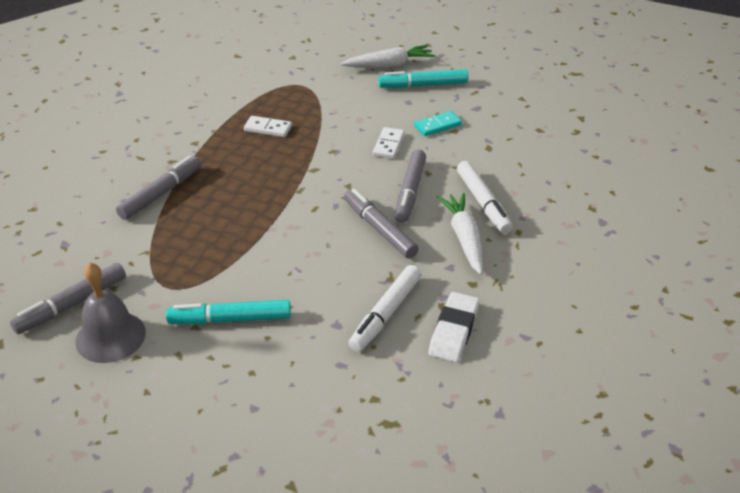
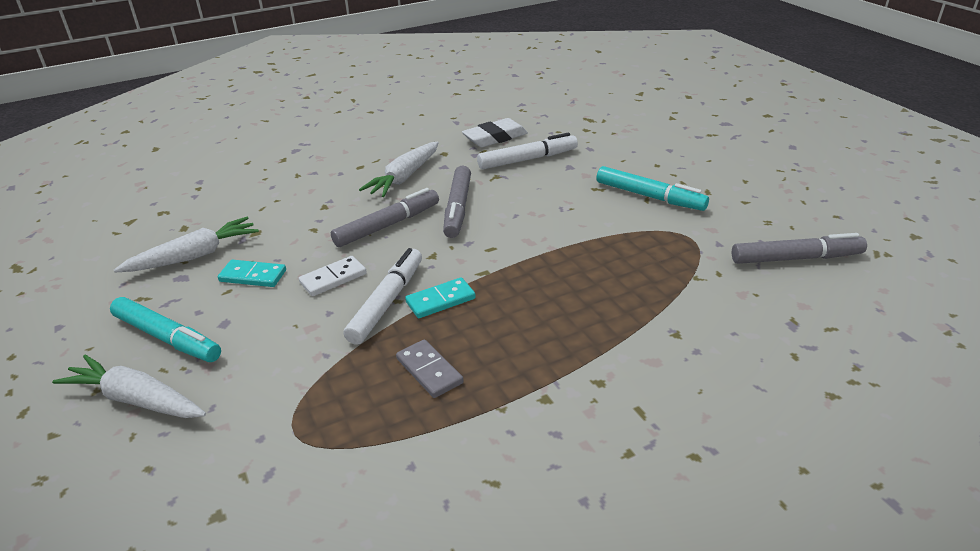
camera: 140 degrees left, 5 degrees down
(110, 336) = (763, 221): grey bell -> none
(160, 194) = (643, 337): grey marker -> none
(268, 128) = (429, 371): white domino -> grey domino
(305, 161) = (440, 300): none -> turquoise domino
(483, 202) = (347, 193): white marker -> white marker (386, 303)
(494, 119) = (195, 256): none -> white carrot

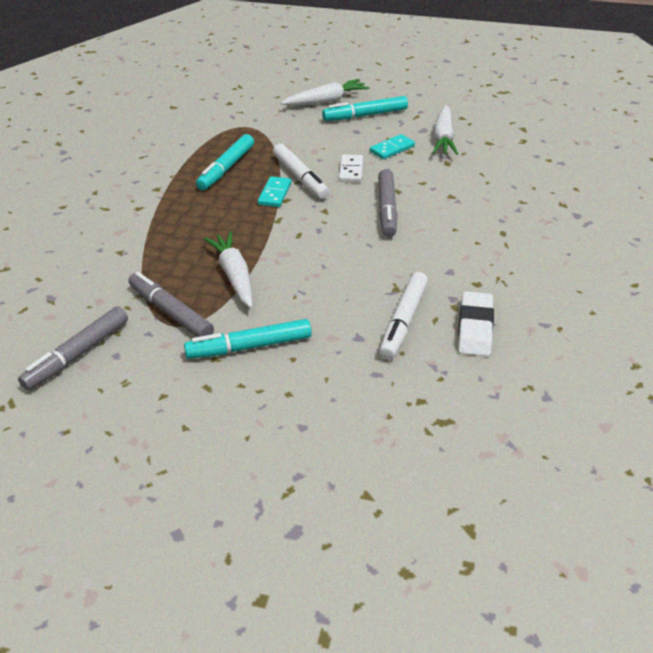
camera: 130 degrees right, 5 degrees up
(404, 177) = (454, 244): white carrot -> white carrot (234, 275)
(429, 371) = (227, 168): grey domino -> turquoise marker
(458, 208) = (370, 246): grey marker -> grey marker (171, 313)

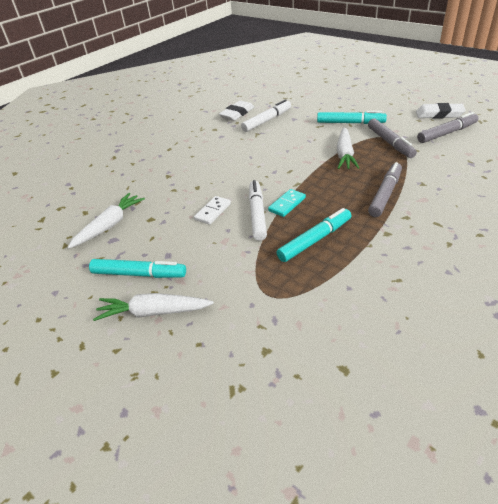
camera: 150 degrees left, 0 degrees up
(86, 407) = (439, 114): none -> white eraser
(387, 209) = (218, 175): grey marker -> grey marker (385, 194)
(392, 149) = (160, 225): turquoise domino -> none

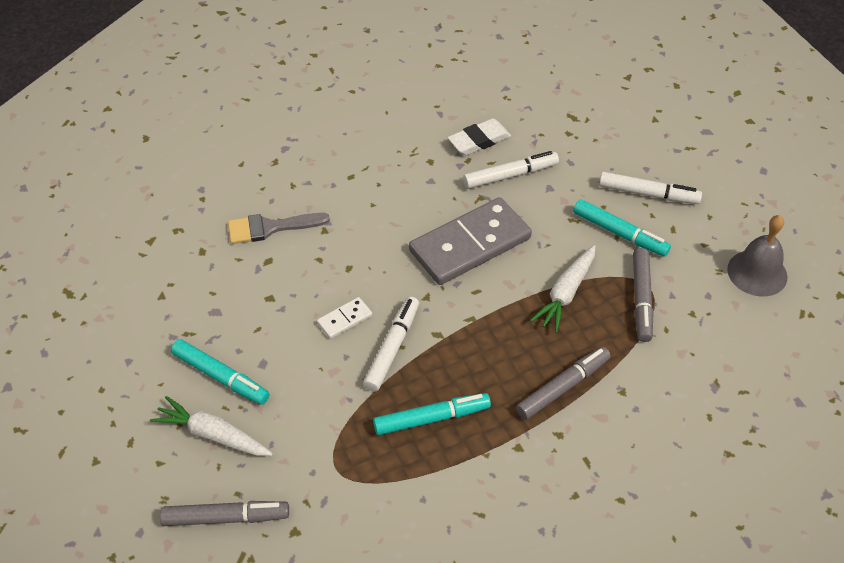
camera: 20 degrees right, 10 degrees up
(110, 225) = (221, 287): white carrot -> none
(129, 186) = (270, 228): none -> grey brush
(267, 153) = (470, 244): none -> grey domino
(287, 204) = (436, 348): turquoise domino -> none
(350, 105) = (647, 194): none -> white marker
(439, 114) = (757, 273): white eraser -> grey bell
(446, 133) = (732, 316): grey marker -> grey marker (225, 517)

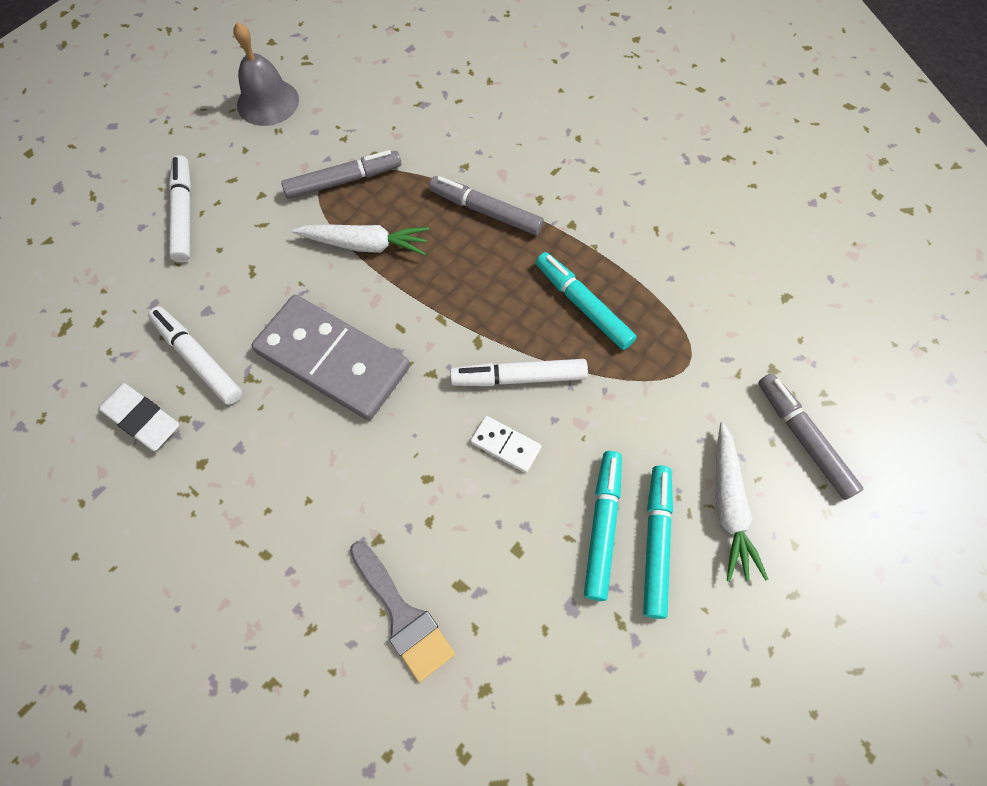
camera: 115 degrees left, 15 degrees up
(619, 233) = (256, 223): turquoise marker -> turquoise marker (602, 527)

